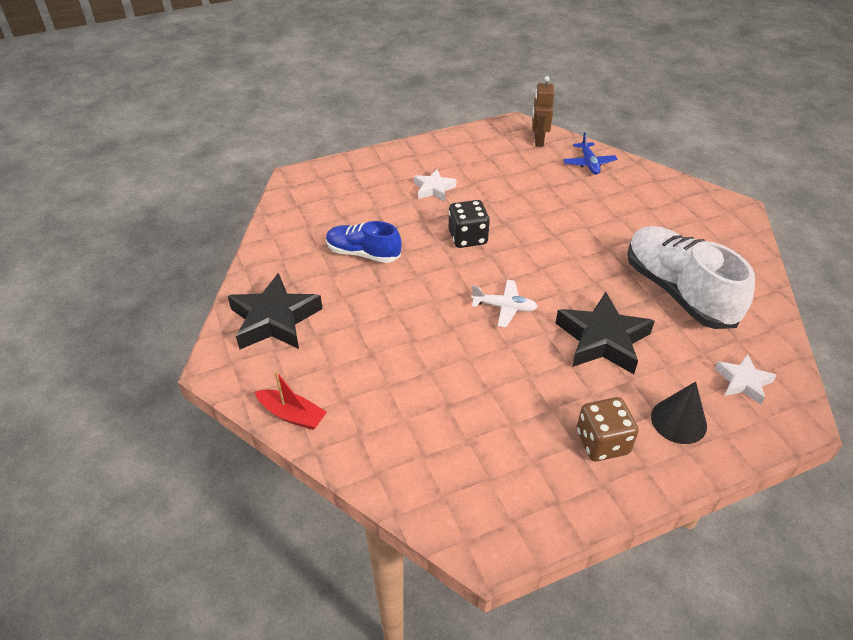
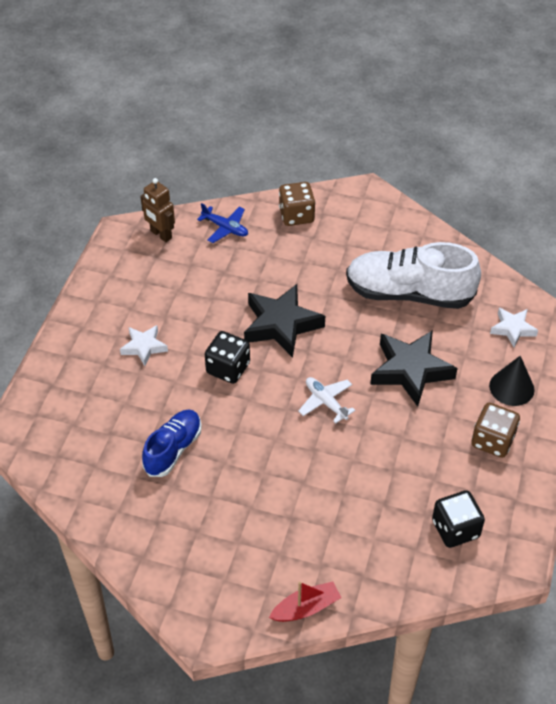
camera: 50 degrees left, 5 degrees up
(274, 319) = (190, 560): black star -> black star (281, 325)
(363, 253) = (173, 449): blue shoe -> blue shoe turned 150 degrees clockwise
(474, 472) = (455, 529): none -> black dice
(504, 307) = (326, 402): white plane -> white plane turned 90 degrees counterclockwise
(655, 188) = (296, 215): none -> brown dice

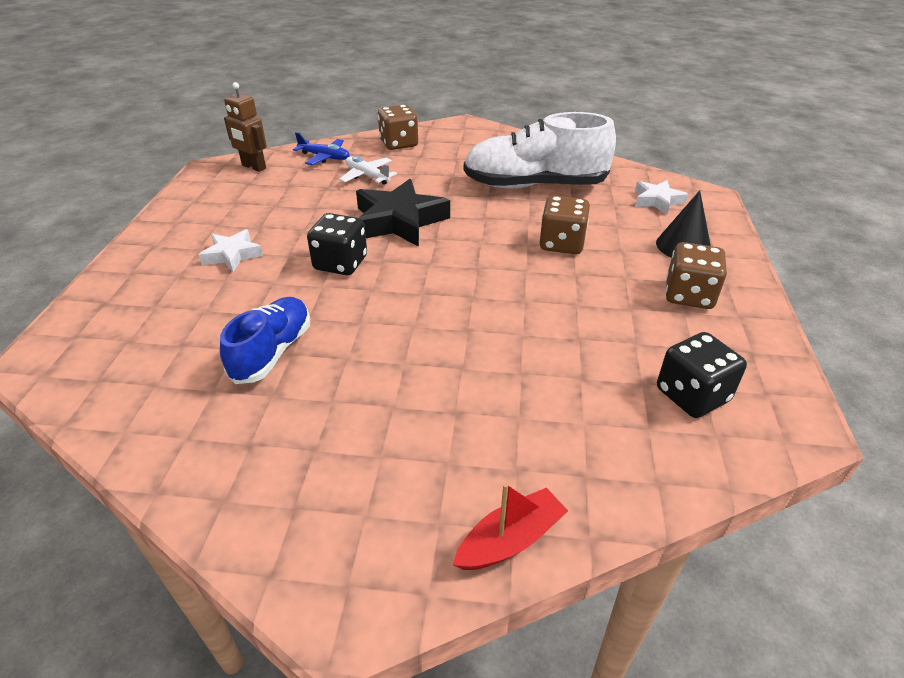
camera: 10 degrees left, 10 degrees down
(326, 402) = (470, 281): white plane -> white plane (367, 176)
(410, 371) = (561, 244): black star -> brown dice

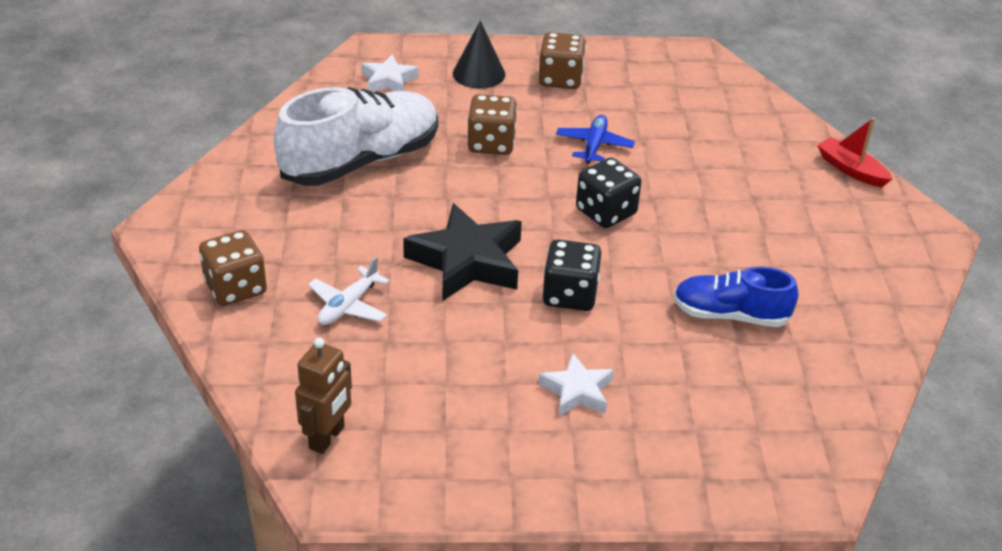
camera: 100 degrees left, 0 degrees up
(324, 157) = (287, 361): blue plane -> blue plane (594, 145)
(534, 185) = (361, 161): white shoe -> white shoe turned 120 degrees counterclockwise
(692, 395) = (687, 90): black dice -> black dice (606, 212)

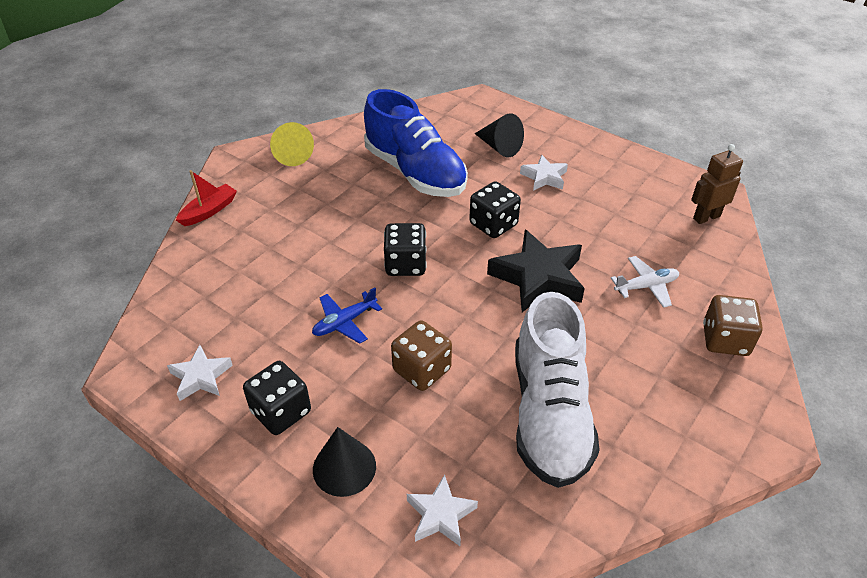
camera: 140 degrees left, 5 degrees up
(361, 161) = (549, 413): white shoe -> white shoe turned 90 degrees counterclockwise
(560, 79) = (281, 412): brown dice -> black dice
(644, 71) = (201, 377): none -> white star
(681, 410) = (499, 147): none -> black cone
(730, 315) = (415, 172): blue shoe -> blue shoe, size x1.71
(851, 170) = (209, 211): red boat -> red boat turned 135 degrees counterclockwise
(887, 265) = (291, 154): none -> yellow cone

